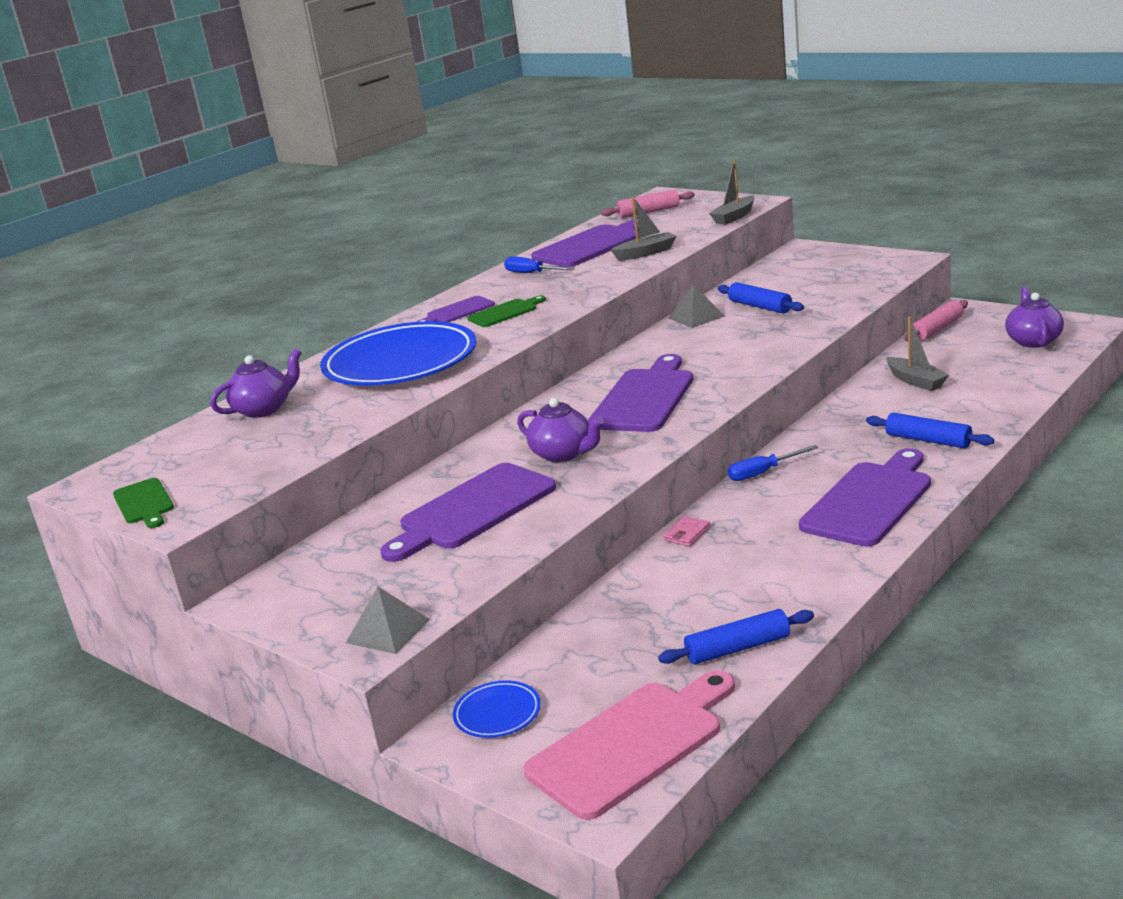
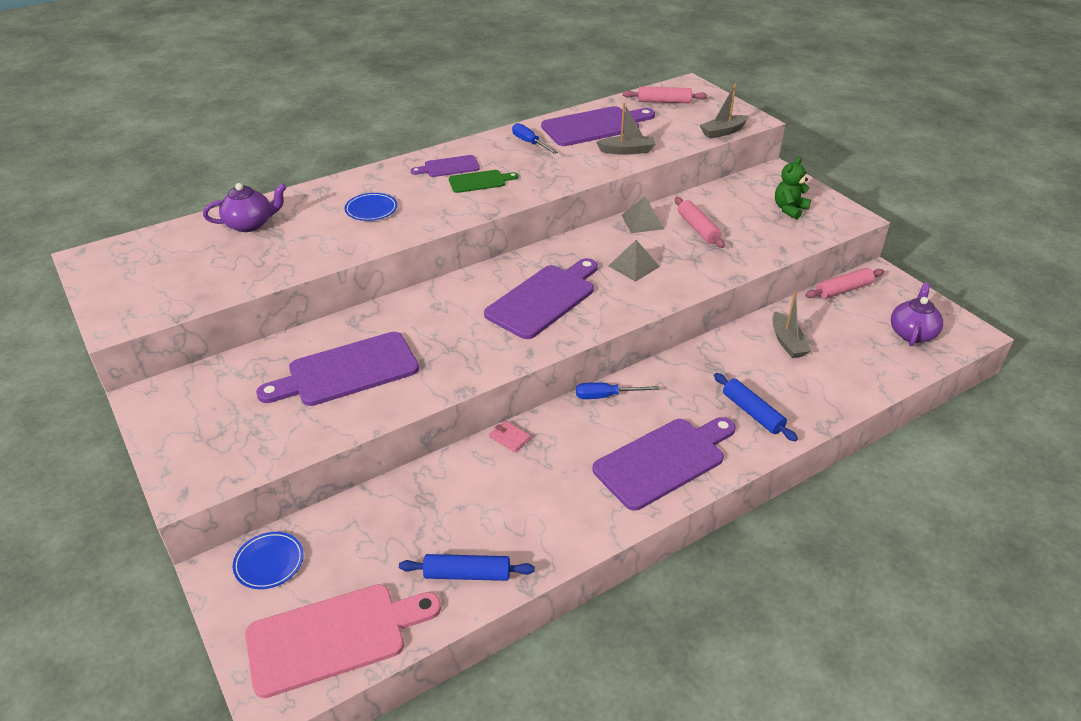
camera: 15 degrees right, 15 degrees up
(144, 503) = (110, 294): green cutting board -> none
(388, 631) = (211, 473): grey pyramid -> grey pyramid (633, 266)
(400, 362) = (371, 209): blue plate -> blue plate, size x0.41
(563, 454) = (447, 337): purple teapot -> none
(687, 534) = (510, 438): pink wallet -> pink wallet turned 75 degrees clockwise
(760, 306) = (697, 228): blue rolling pin -> pink rolling pin
(841, 270) = (789, 209): none -> green teddy bear

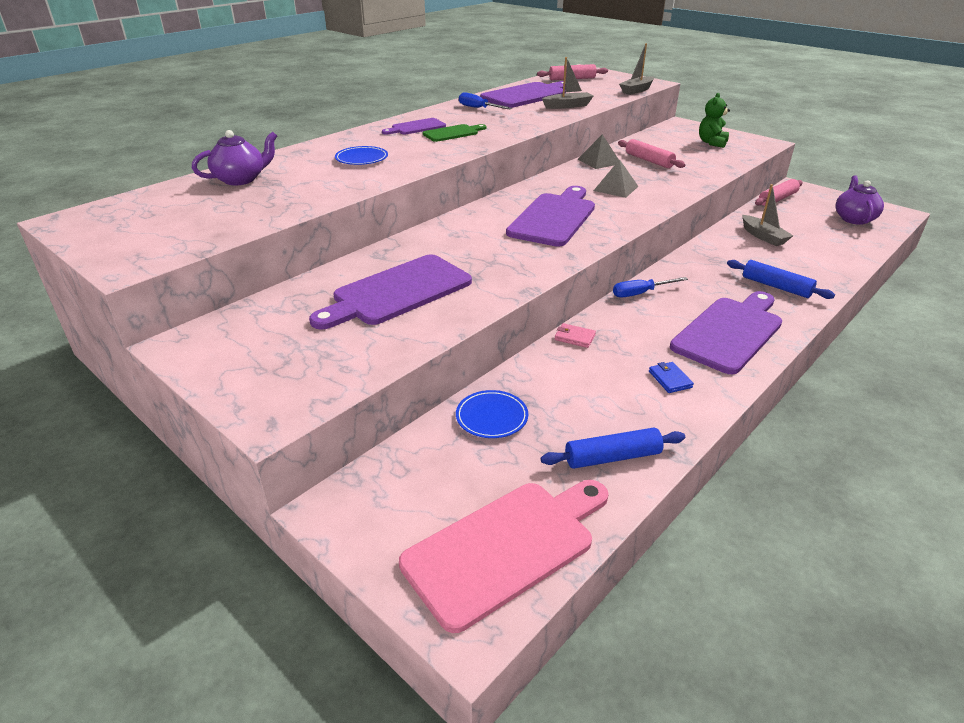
camera: 15 degrees left, 5 degrees down
(269, 562) = (386, 489): blue plate -> blue plate (491, 417)
(569, 504) = (670, 379): none -> blue wallet

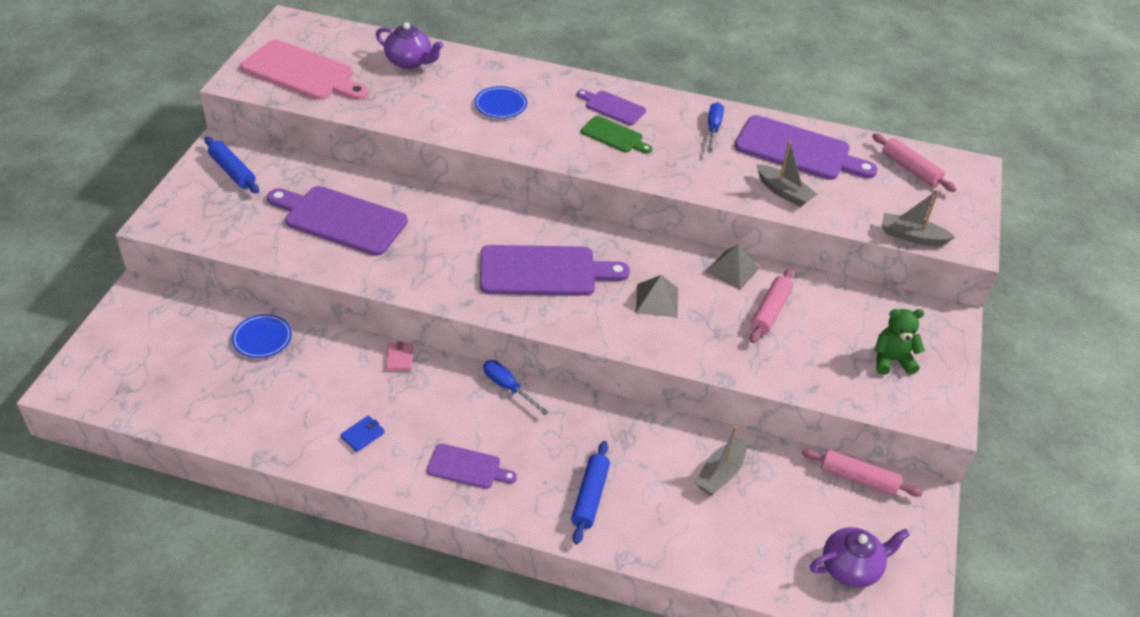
camera: 60 degrees right, 10 degrees up
(506, 547) = (131, 384): pink cutting board -> pink cutting board (302, 73)
(612, 457) = (241, 418): blue rolling pin -> blue rolling pin (232, 171)
(730, 332) = (467, 467): purple cutting board -> purple cutting board, size x0.53

